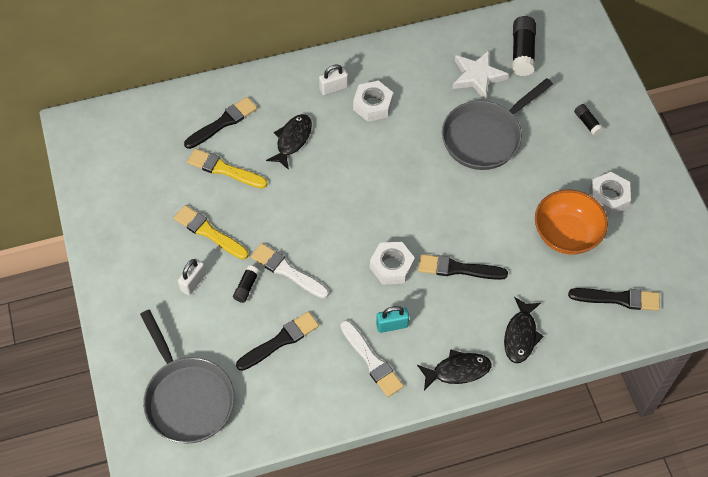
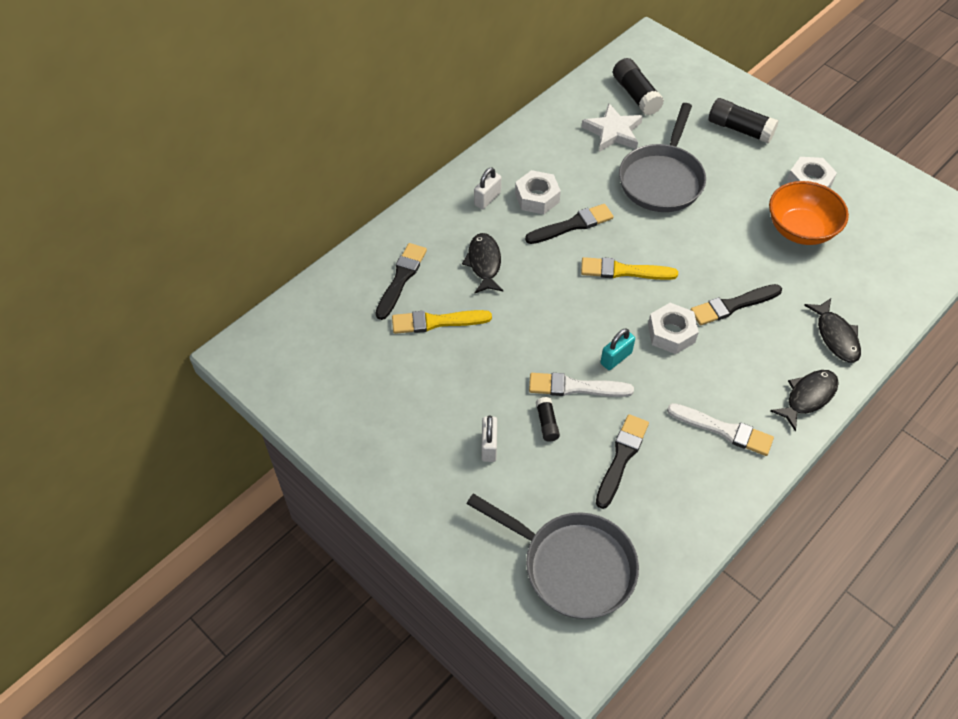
camera: 30 degrees left, 5 degrees down
(209, 232) = (467, 389): yellow brush -> yellow brush (623, 271)
(392, 325) = (715, 387): turquoise padlock -> turquoise padlock (616, 358)
(587, 123) = (740, 129): black glue stick -> black glue stick, size x1.84
(618, 299) = (889, 263): black brush -> black brush (572, 225)

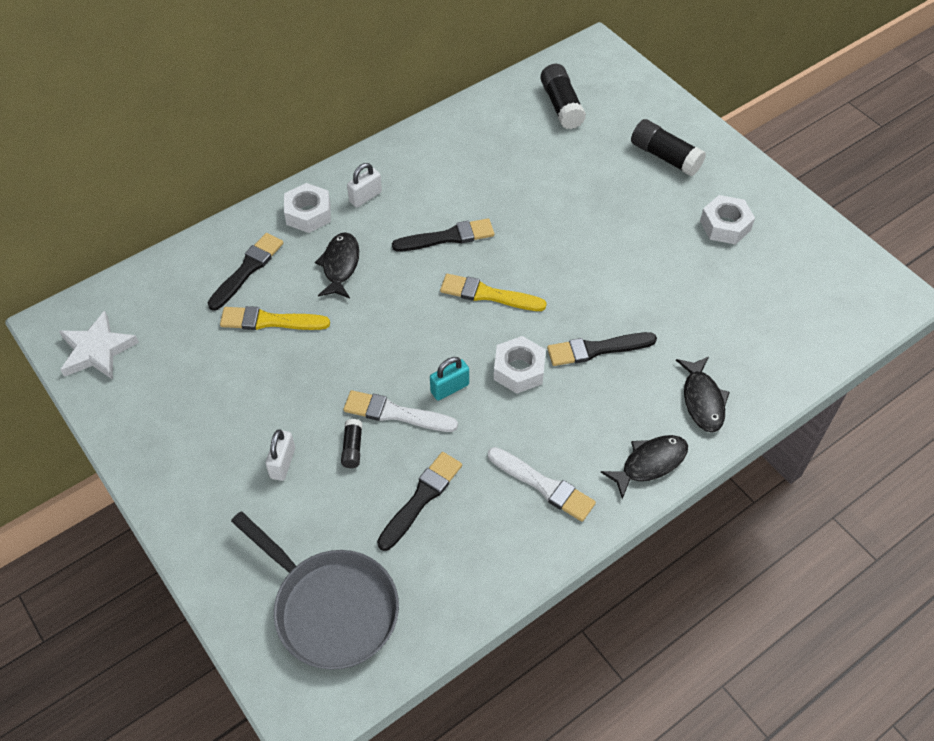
camera: 10 degrees right, 0 degrees up
(537, 197) = (419, 202): white nut -> white nut (308, 213)
(613, 132) = (524, 142): white star -> white star (97, 350)
(662, 179) = (561, 201): grey pan -> none
(800, 229) = (699, 276): orange bowl -> none

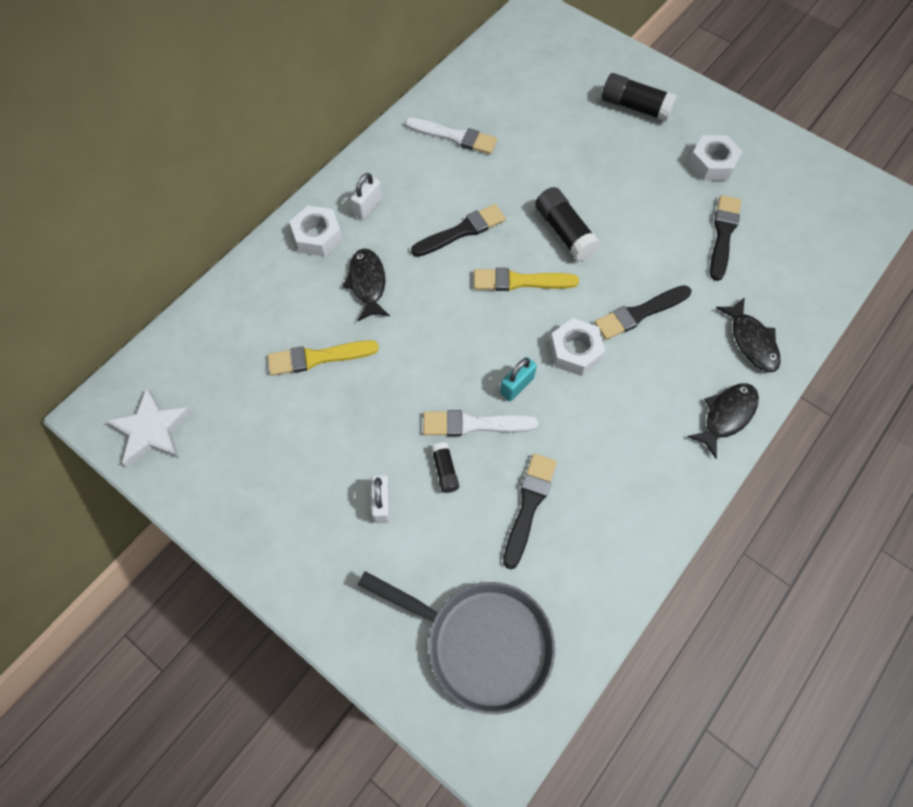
camera: 15 degrees left, 10 degrees up
(247, 269) = (277, 308): black brush -> black brush (723, 234)
(543, 485) = (638, 463): white brush -> white brush (454, 137)
(561, 105) = (522, 75): black glue stick -> black glue stick (564, 232)

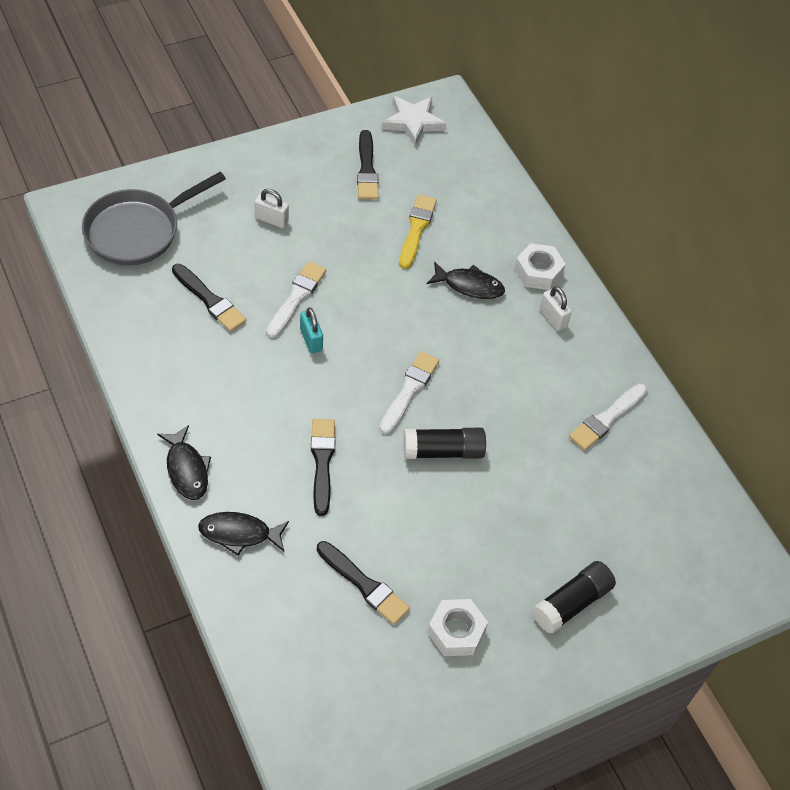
camera: 110 degrees right, 10 degrees down
(445, 470) = (271, 264): black glue stick -> none
(462, 231) = (488, 373): black brush -> black brush (367, 169)
(520, 281) = (409, 390): yellow brush -> white brush
(575, 351) = (316, 395): white nut -> none

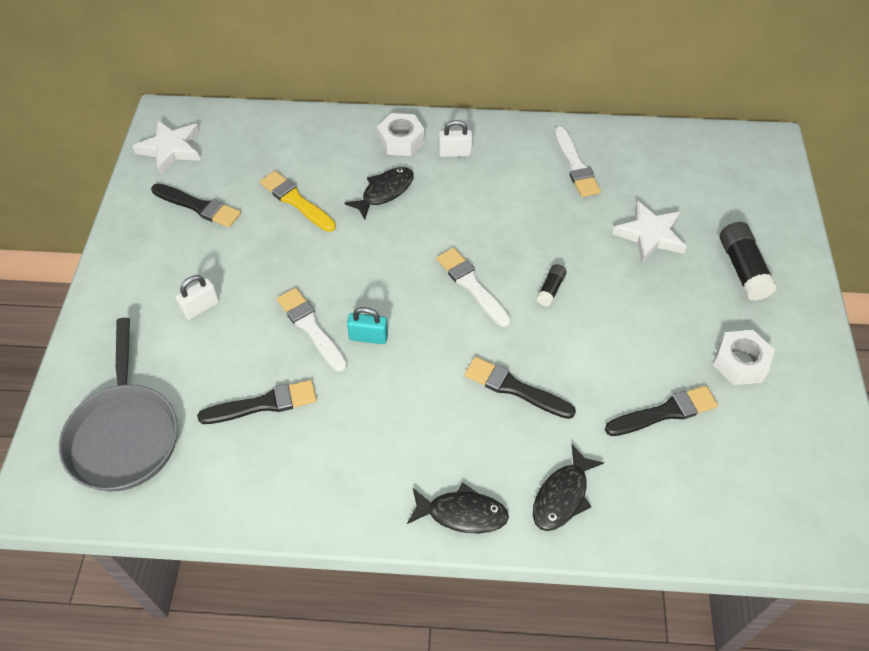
camera: 55 degrees left, 0 degrees up
(443, 451) = (550, 289): black glue stick -> black glue stick, size x0.54
(561, 510) = (650, 235): none -> white star

